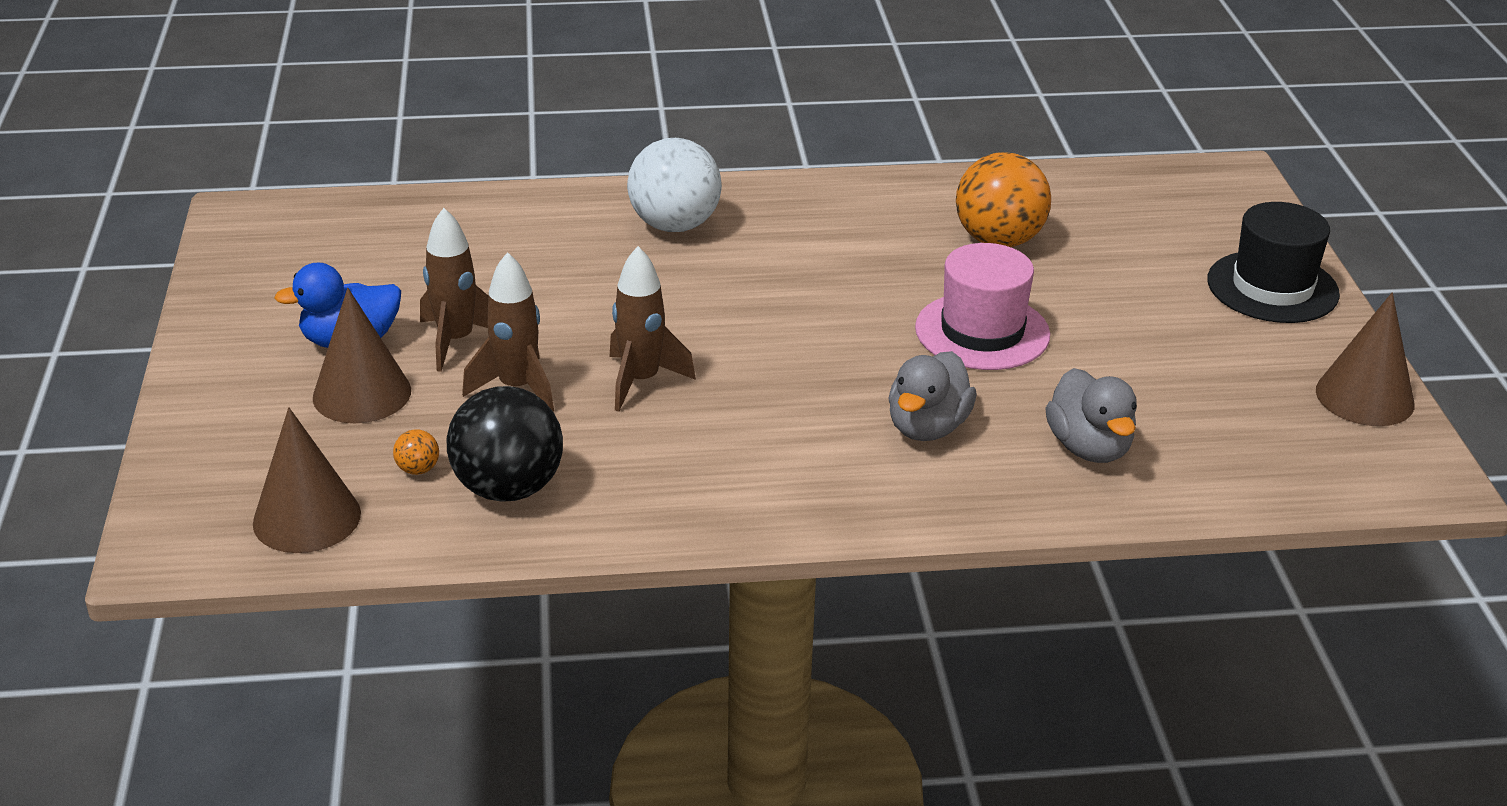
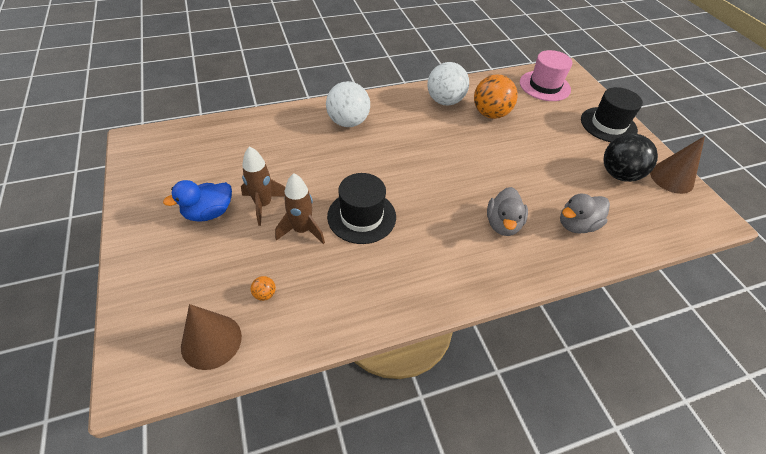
camera: 15 degrees left, 15 degrees up
(362, 394) = (222, 247): brown cone -> none
(508, 488) = (316, 299): black ball -> black ball (619, 174)
(641, 381) = (361, 216): brown rocket -> black hat
(905, 208) = (445, 101): none -> white ball
(982, 331) = (503, 164): pink hat -> pink hat (544, 86)
(1089, 448) = (576, 225): grey duck -> grey duck turned 90 degrees clockwise

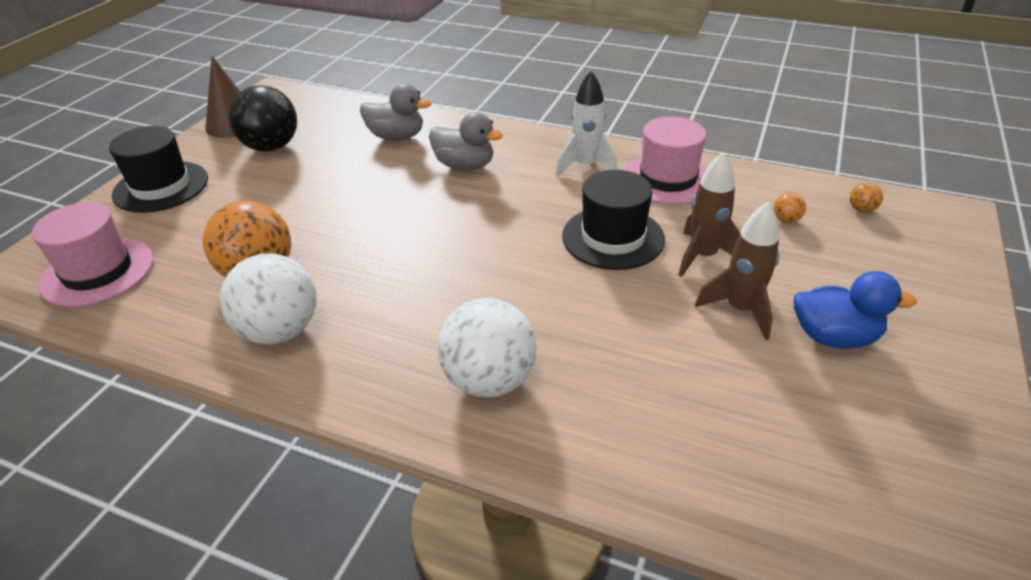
camera: 135 degrees left, 10 degrees down
(211, 341) = (861, 209): brown cone -> orange ball
(369, 291) = (668, 179): none -> pink hat
(433, 270) = (586, 166): none -> white rocket
(502, 224) = (465, 166): grey duck -> grey duck turned 60 degrees clockwise

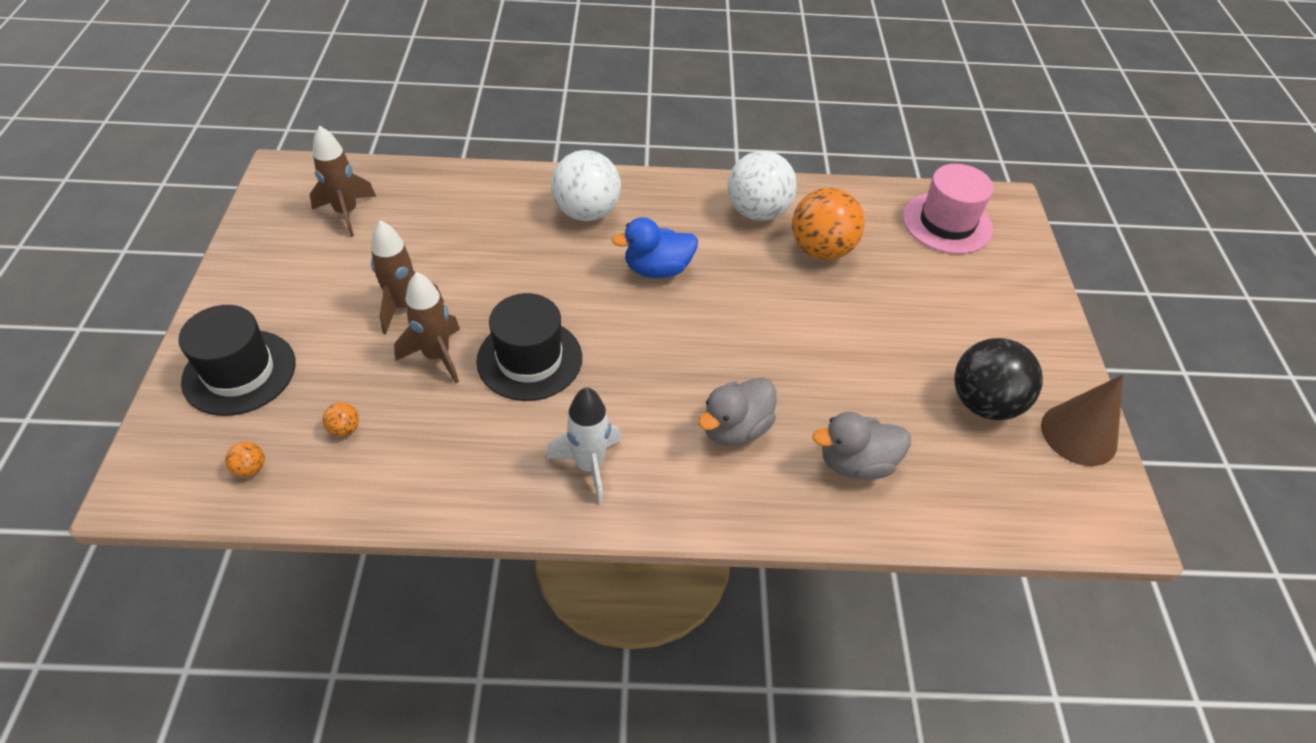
camera: 155 degrees right, 10 degrees up
(161, 187) = (1021, 316): black hat -> black hat (239, 372)
(465, 166) = (735, 428): grey duck -> grey duck turned 45 degrees counterclockwise
(668, 179) = (483, 467): pink hat -> none
(834, 337) = (327, 298): blue duck -> blue duck (657, 269)
(840, 462) = (346, 213): none -> brown rocket

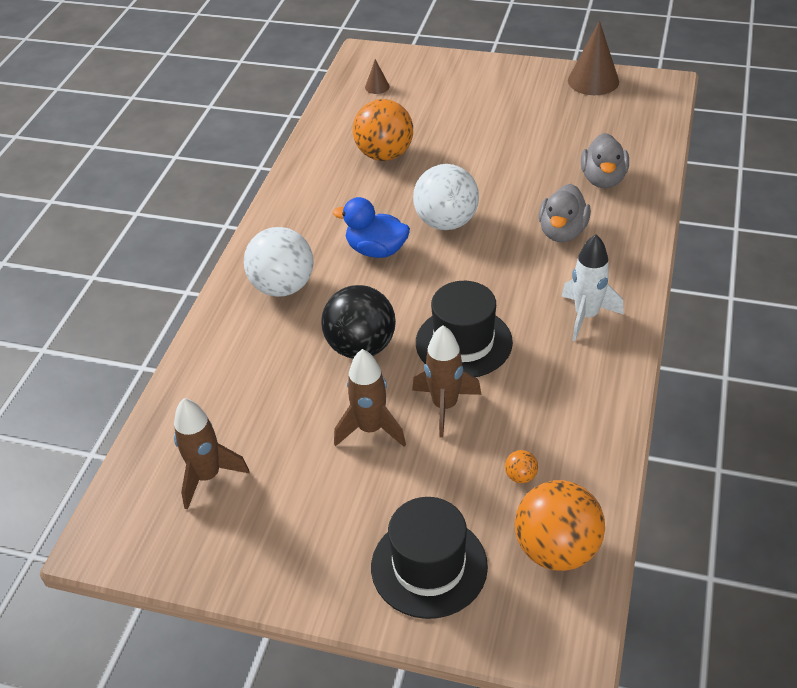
camera: 70 degrees left, 5 degrees down
(250, 468) = (556, 549): orange ball -> orange ball, size x2.49
(657, 269) = (376, 250): blue duck -> blue duck turned 105 degrees clockwise
(735, 428) = (562, 232): grey duck -> grey duck turned 45 degrees clockwise
(757, 212) = (325, 181): white ball -> white ball (446, 222)
(947, 223) = (377, 87): pink hat -> brown cone
(984, 403) = (560, 112): black ball -> black ball (361, 347)

